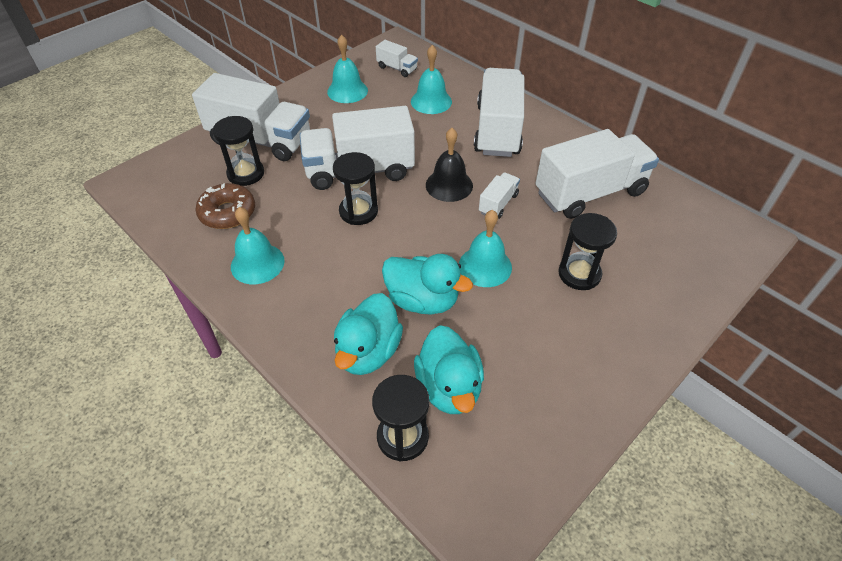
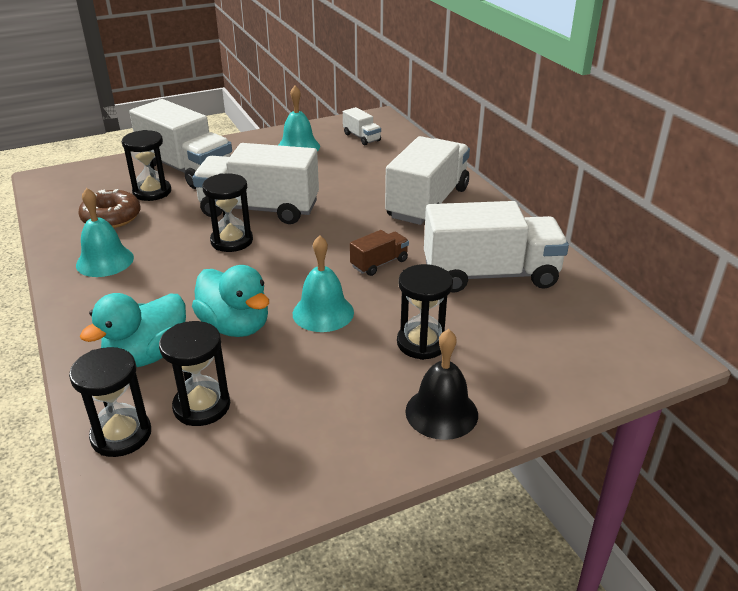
camera: 20 degrees right, 15 degrees down
(431, 101) = (375, 168): turquoise bell -> none
(449, 185) = (339, 238): black bell -> black bell (441, 412)
(449, 387) = (202, 406): turquoise duck -> black hourglass
(498, 204) = (379, 263): white truck -> brown truck

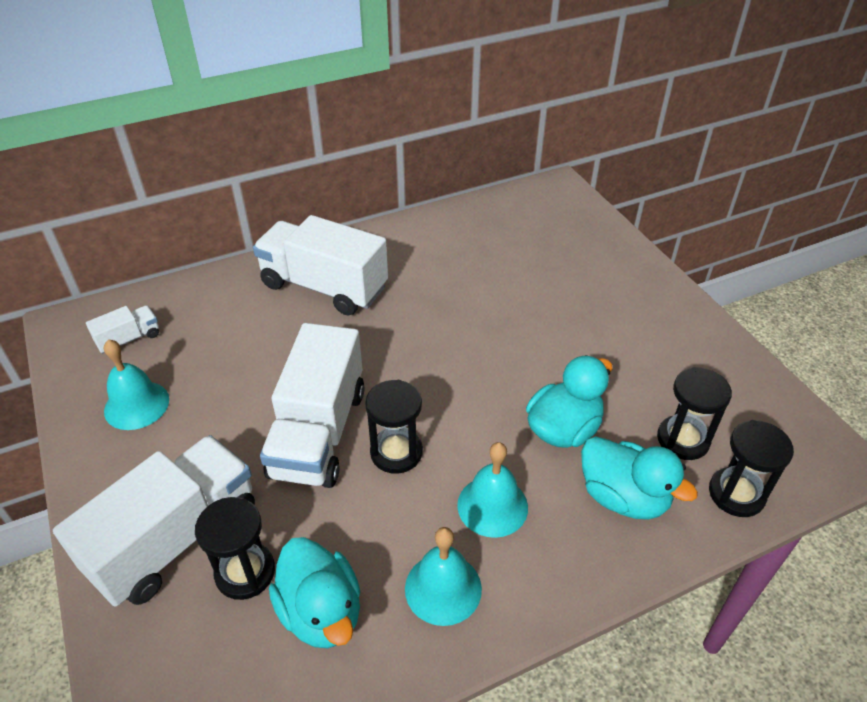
camera: 90 degrees left, 10 degrees up
(111, 217) = (321, 612): brown donut -> turquoise duck
(323, 312) = (532, 364): turquoise bell -> turquoise bell (492, 506)
(379, 263) = (445, 325): brown truck -> none
(422, 343) = (567, 300): black hourglass -> none
(441, 412) = (648, 294): black bell -> none
(490, 275) = (462, 255): white truck -> none

